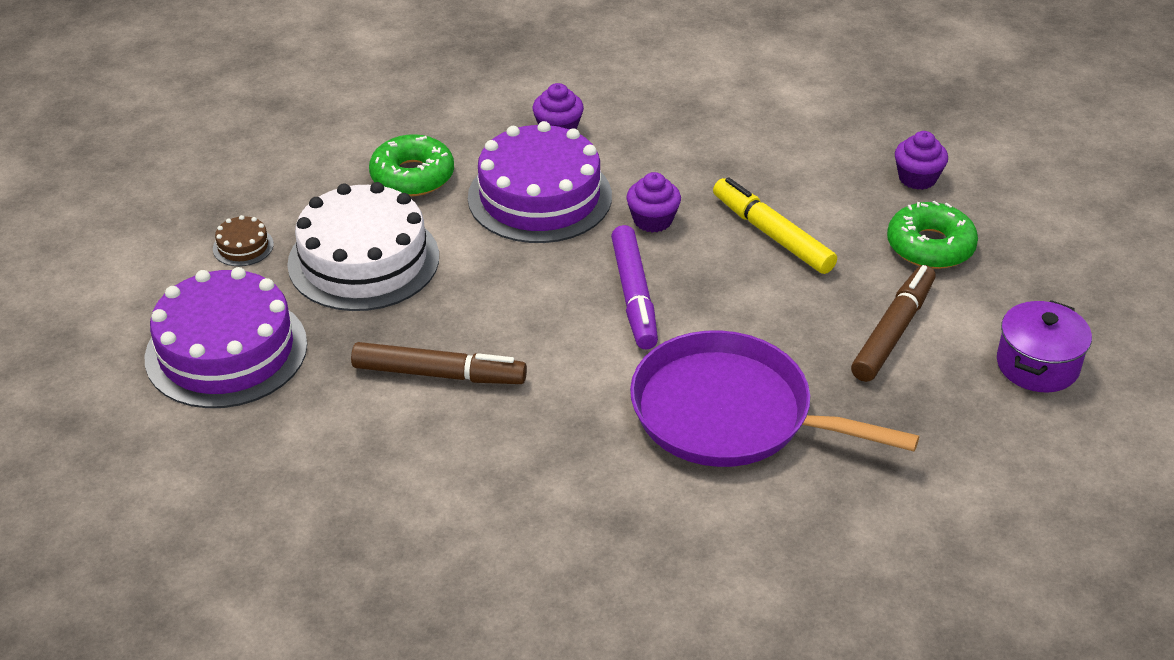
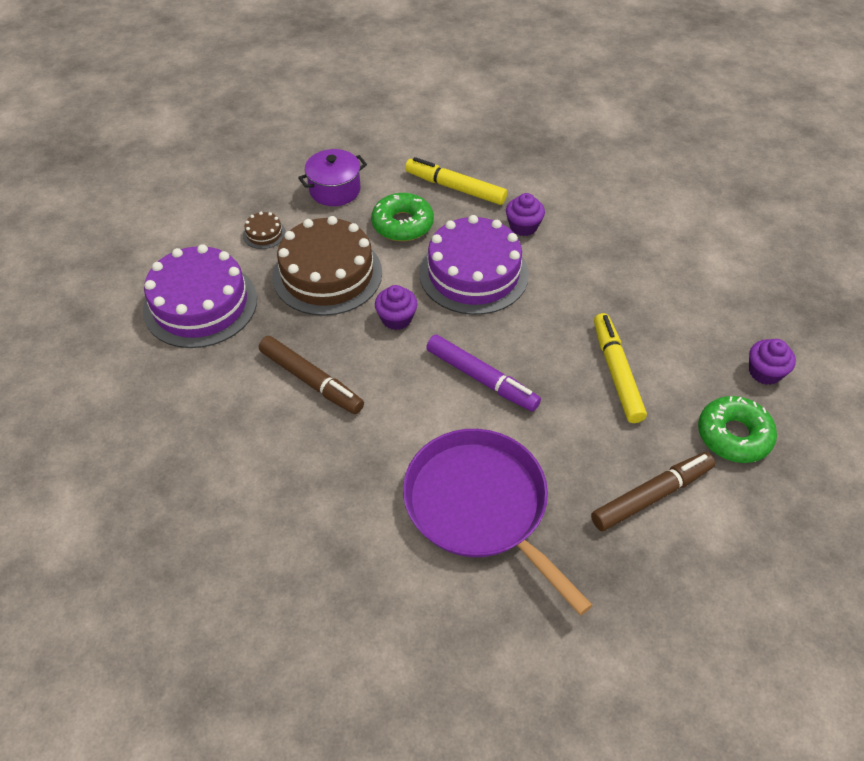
camera: 30 degrees right, 10 degrees up
(363, 260) = (327, 274): white cake -> brown cake
(444, 116) = (455, 188): none -> yellow marker
(634, 296) = (481, 379): purple marker -> purple marker turned 75 degrees counterclockwise
(653, 220) = (538, 324): purple cupcake -> purple cupcake (396, 318)
(1037, 365) = (749, 582): purple pot -> purple pot (335, 190)

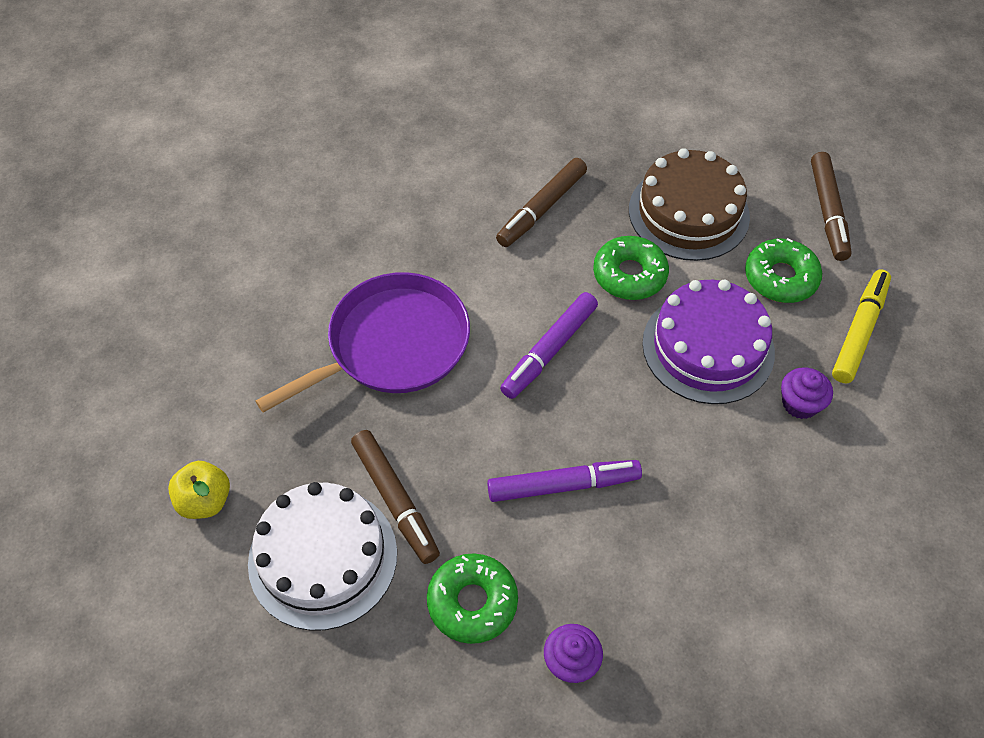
camera: 90 degrees right, 5 degrees up
(200, 304) = (634, 118): purple cake -> none
(264, 234) = (742, 156): brown cake -> none
(335, 190) = (828, 212): purple pot -> brown marker
(396, 318) = (629, 275): purple cupcake -> green donut
(616, 372) = (563, 485): yellow marker -> purple marker
(683, 672) = (205, 501): none -> yellow apple
(720, 553) = (323, 557): none -> white cake

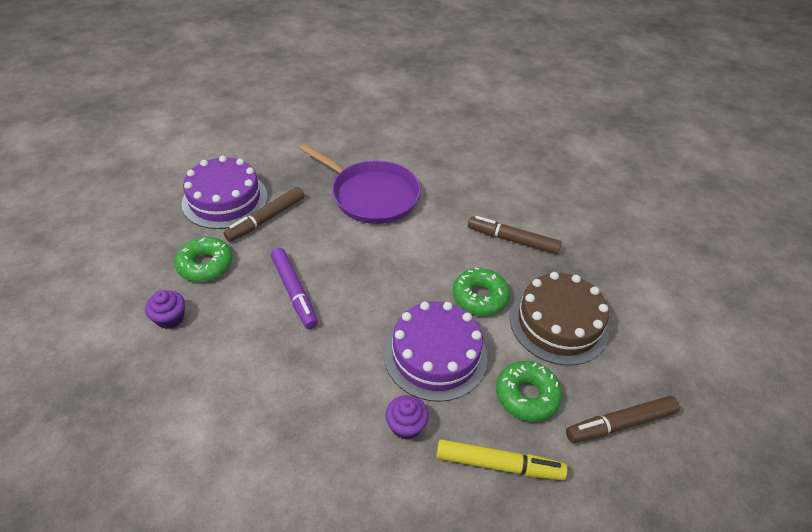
camera: 70 degrees right, 10 degrees down
(205, 501) = (250, 152): yellow apple -> none
(323, 557) = (225, 199): white cake -> purple cake
(549, 350) = (396, 266): purple marker -> none

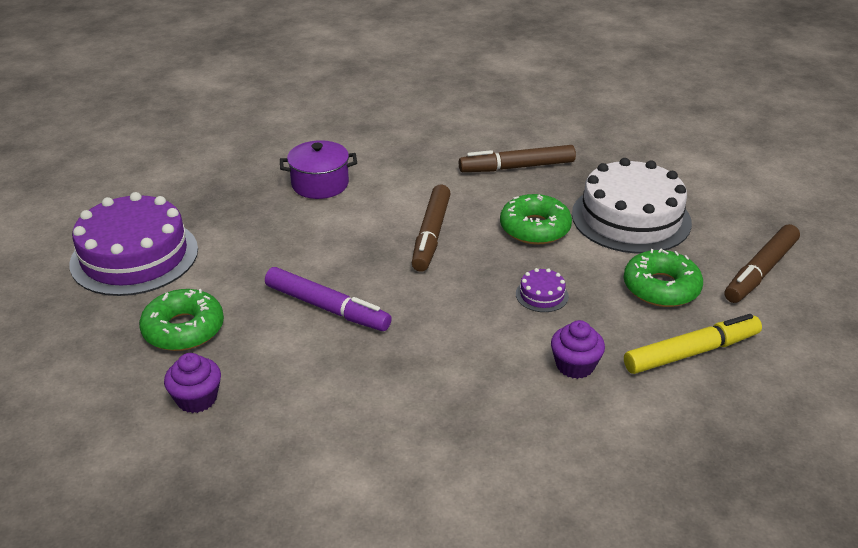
camera: 30 degrees left, 10 degrees down
(266, 219) = (213, 254): brown marker -> brown marker (431, 235)
(371, 195) = (320, 184): purple pan -> purple pot
(435, 355) = (542, 295): purple cake -> purple cake, size x0.40
(558, 323) = (631, 218): brown cake -> white cake

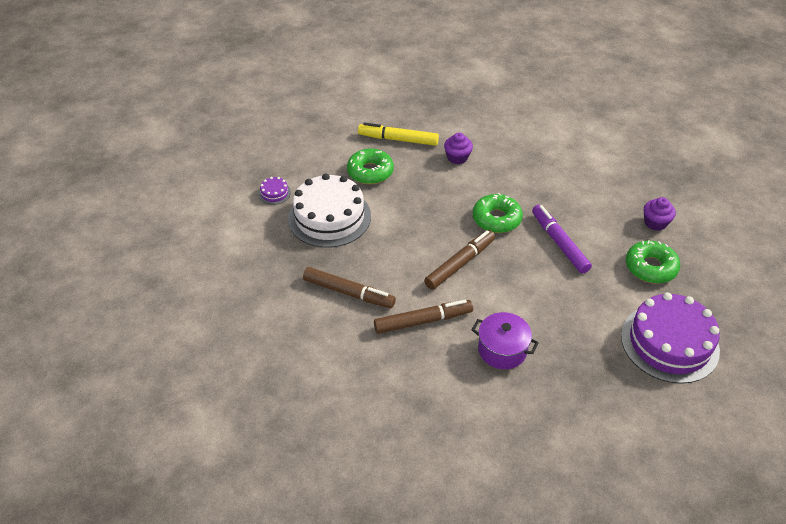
camera: 145 degrees left, 10 degrees up
(535, 228) = (393, 238): green donut -> green donut (496, 219)
(542, 295) = (435, 196): purple cake -> purple cake (274, 193)
(760, 271) = (310, 157): brown marker -> brown marker (423, 321)

